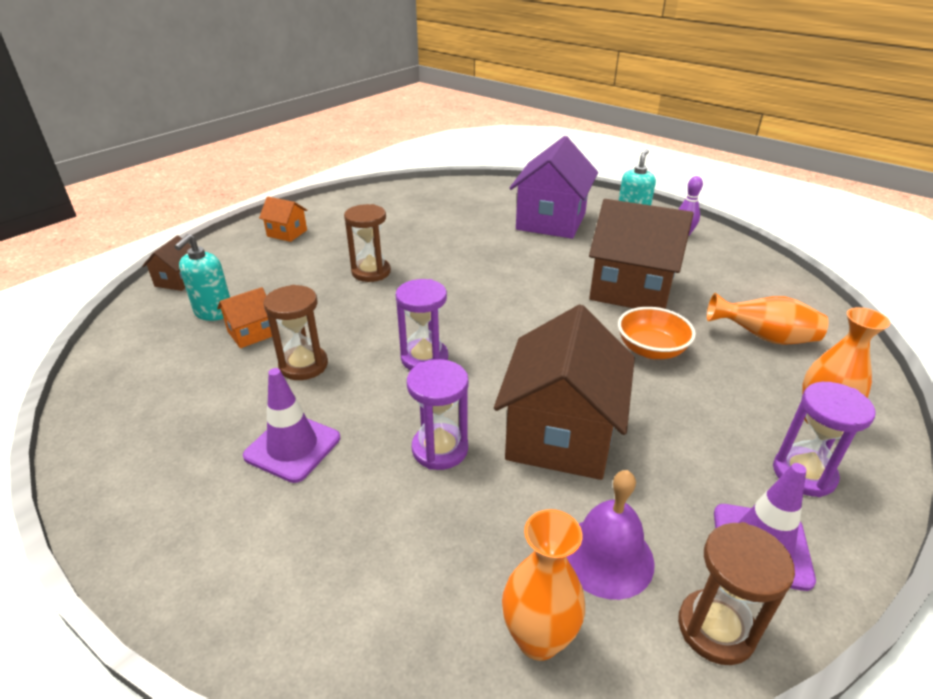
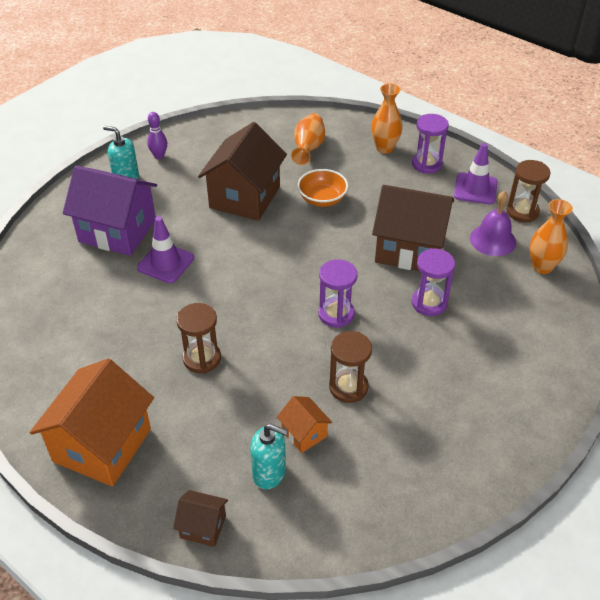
camera: 90 degrees left, 10 degrees up
(287, 233) = (102, 445): orange house -> orange house, size x2.14
(292, 447) = (438, 378): purple traffic cone -> purple traffic cone (165, 263)

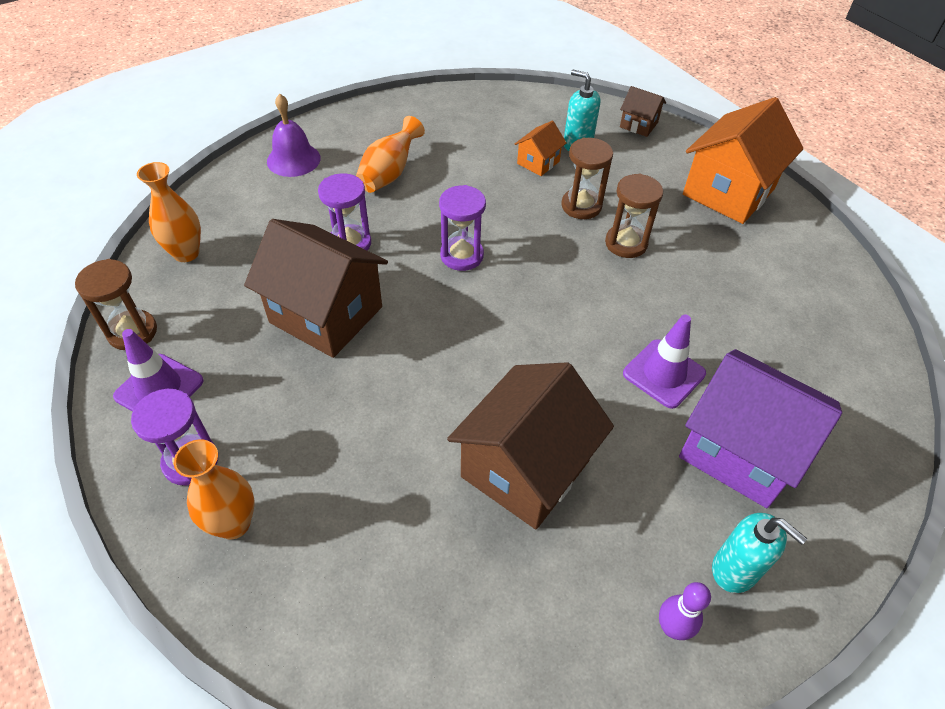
camera: 165 degrees left, 5 degrees up
(304, 433) = (538, 162): orange house -> orange house turned 60 degrees clockwise
(308, 149) = (373, 563): orange vase -> orange vase (389, 173)
(322, 199) = (402, 430): orange bowl -> none
(348, 387) = (481, 187): brown hourglass -> brown hourglass (581, 206)
(493, 240) = (211, 301): purple bell -> purple bell (293, 159)

